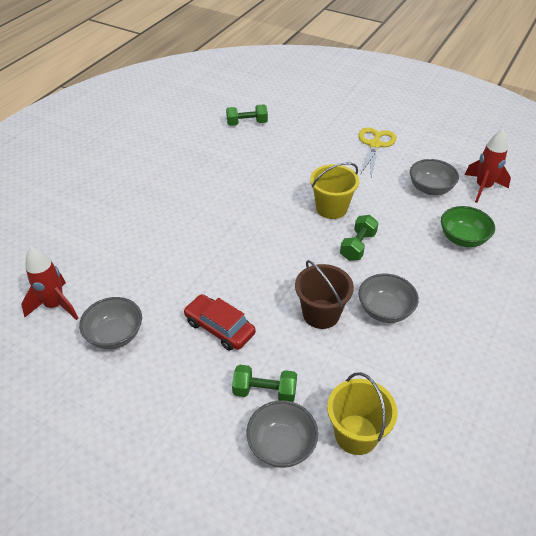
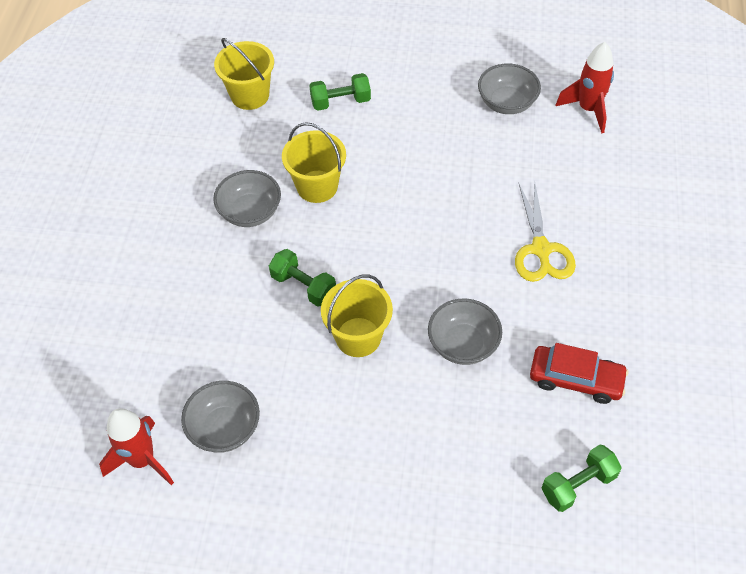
camera: 160 degrees right, 10 degrees up
(219, 328) = (412, 140): red car -> red car (576, 379)
(281, 445) = (308, 70): grey bowl -> grey bowl (463, 344)
(321, 314) = (317, 186): brown bucket -> yellow bucket
(357, 246) = (303, 286): green dumbbell -> green dumbbell turned 60 degrees counterclockwise
(375, 145) = (335, 508): yellow scissors -> yellow scissors (541, 249)
(462, 238) = (169, 344): green bowl -> none

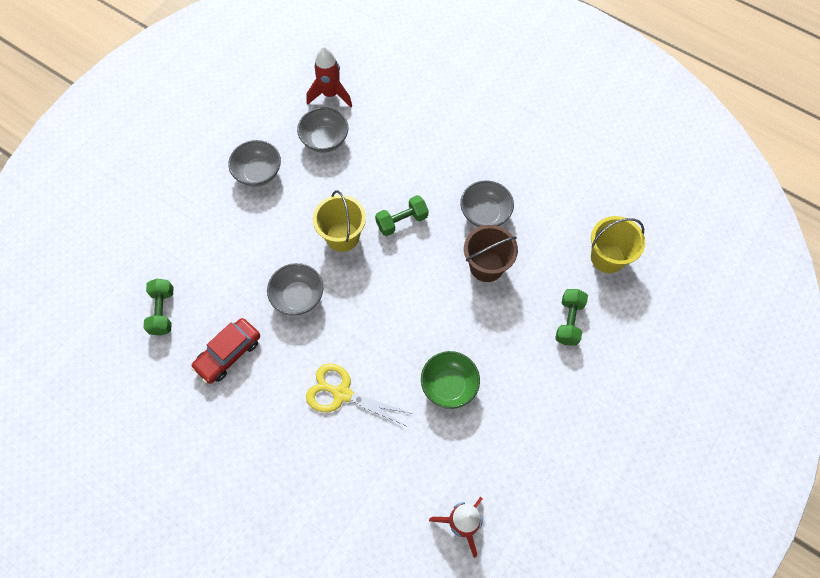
camera: 115 degrees right, 10 degrees up
(317, 186) = (486, 266): yellow bucket -> brown bucket
(469, 167) = (449, 385): none -> green bowl
(506, 103) = (504, 456): grey bowl -> grey bowl (258, 173)

